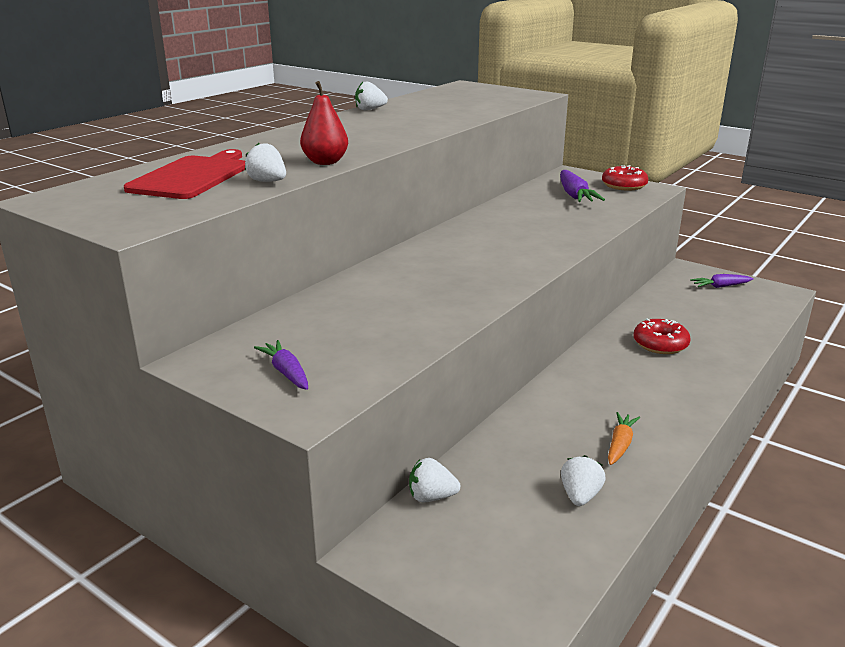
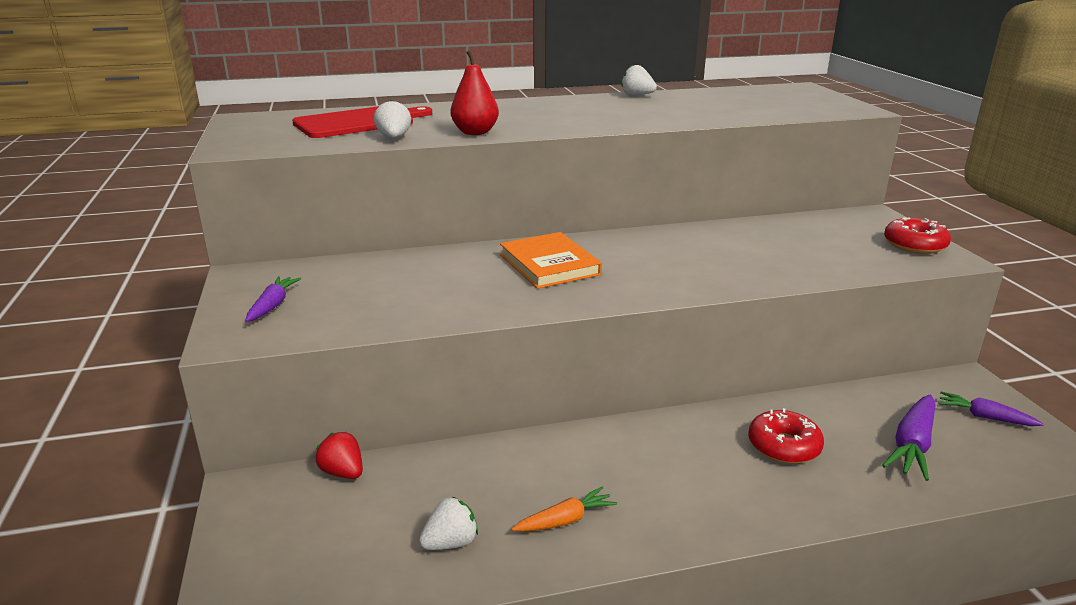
camera: 40 degrees right, 0 degrees up
(431, 497) = (343, 472): white strawberry -> red strawberry
(441, 265) = (549, 264): none -> orange book
(574, 195) = (826, 239): purple carrot -> purple carrot (912, 445)

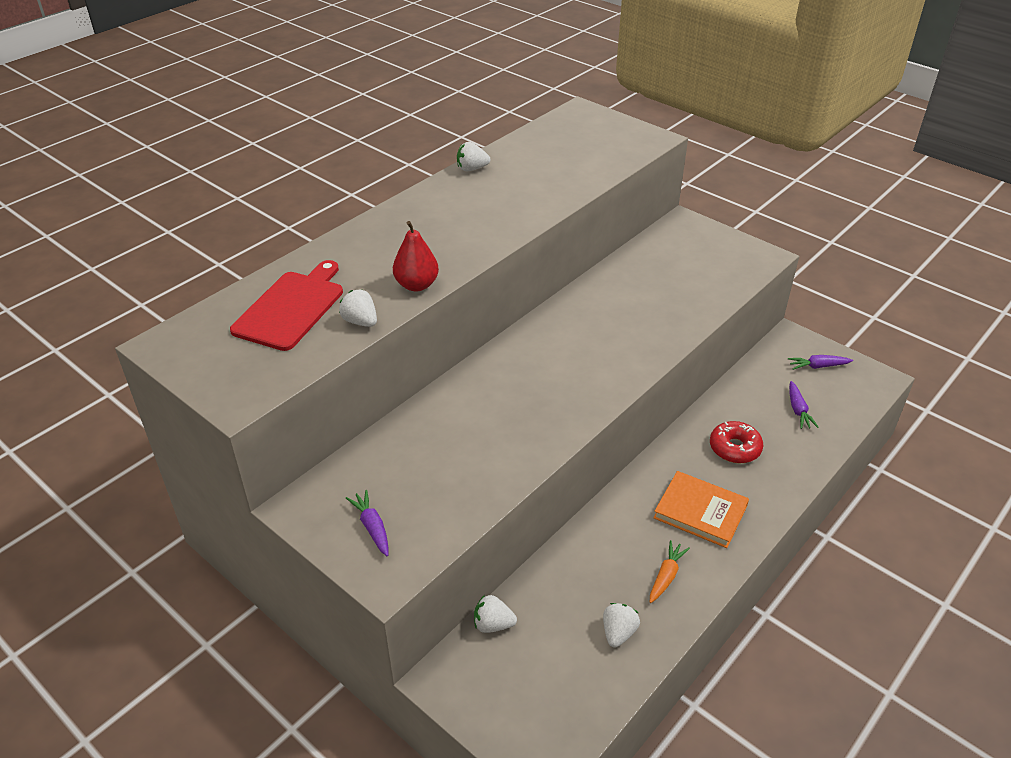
camera: 35 degrees left, 15 degrees up
(343, 472) = (493, 624): red strawberry -> white strawberry
(549, 264) = (525, 379): orange book -> orange book (700, 511)
(912, 445) = (798, 410): purple carrot -> purple carrot, size x0.65
(914, 245) = (734, 249): red donut -> none

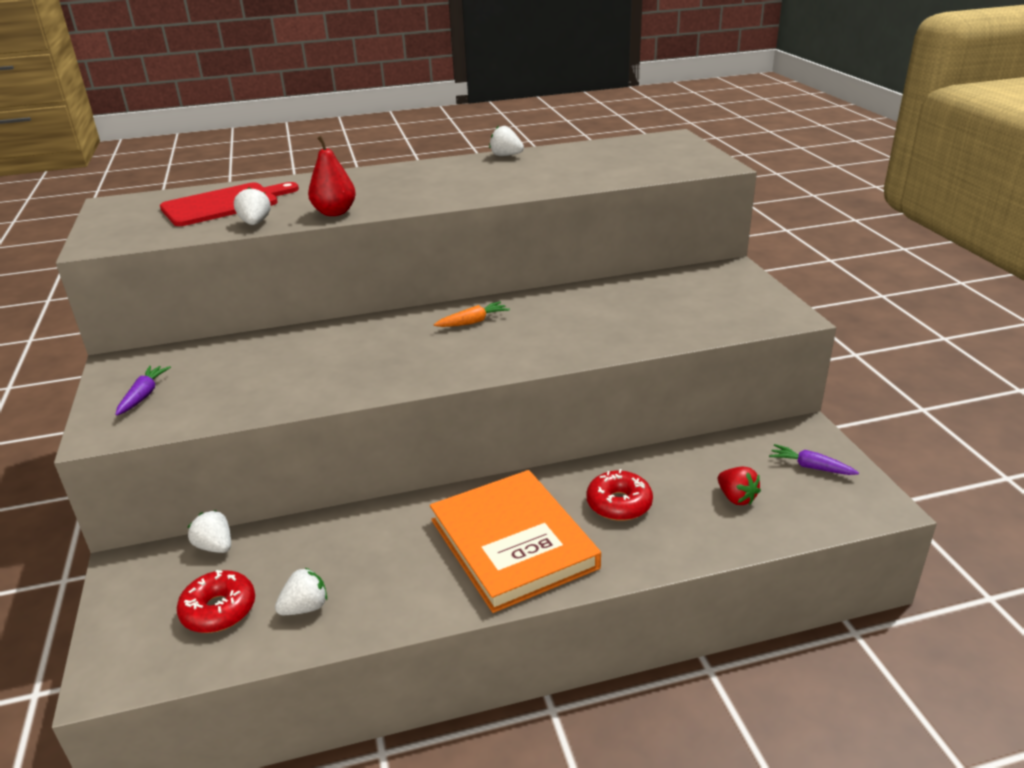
camera: 35 degrees right, 10 degrees down
(559, 669) = (219, 610): none -> red donut
(666, 576) = (409, 582): orange carrot -> orange carrot (473, 322)
(700, 511) = (513, 543): orange book -> orange book, size x1.53
(798, 410) = (736, 498): purple carrot -> red strawberry

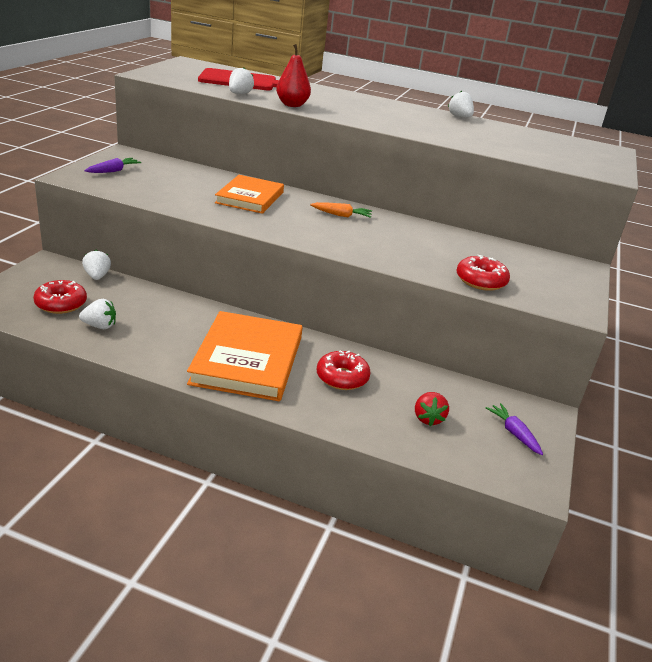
camera: 30 degrees right, 0 degrees up
(354, 349) = (250, 197): none -> orange book
(686, 329) = (481, 281): none -> red donut

